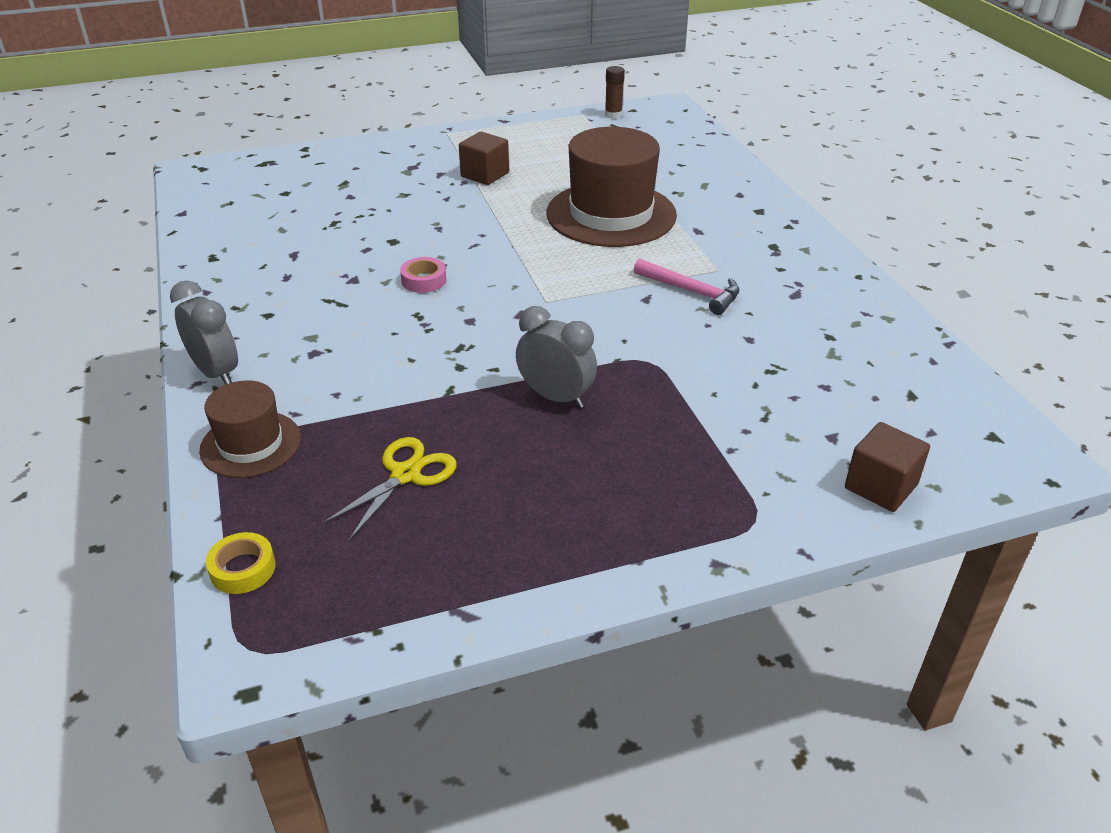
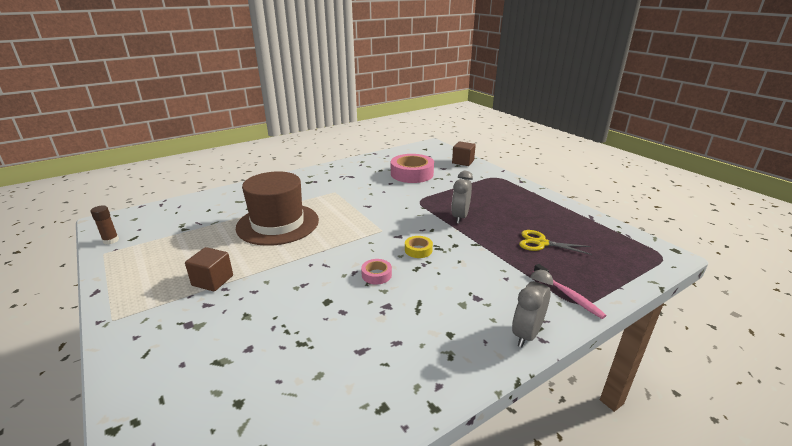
camera: 105 degrees left, 10 degrees down
(243, 569) = (635, 270): yellow tape -> yellow tape (418, 250)
(250, 444) = (568, 295): brown hat -> pink toothbrush
(691, 291) = (357, 196): pink hammer -> none
(799, 377) = (412, 174): none -> pink tape

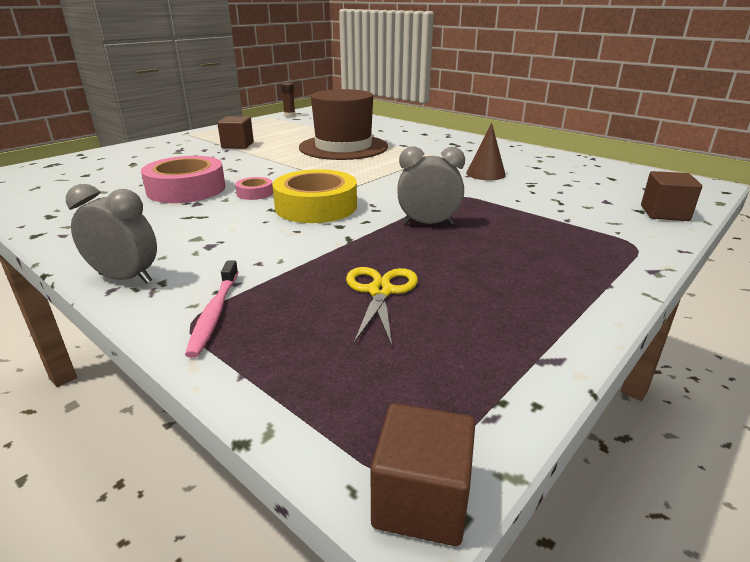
camera: 75 degrees right, 0 degrees up
(384, 185) = (485, 174): none -> brown cone
(412, 174) = (549, 184): pink tape -> pink tape (186, 189)
(418, 250) = (316, 206): yellow tape -> yellow tape, size x2.14
(568, 295) = (214, 313): pink toothbrush -> pink toothbrush turned 45 degrees counterclockwise
(672, 254) = (421, 500): none -> brown cube

